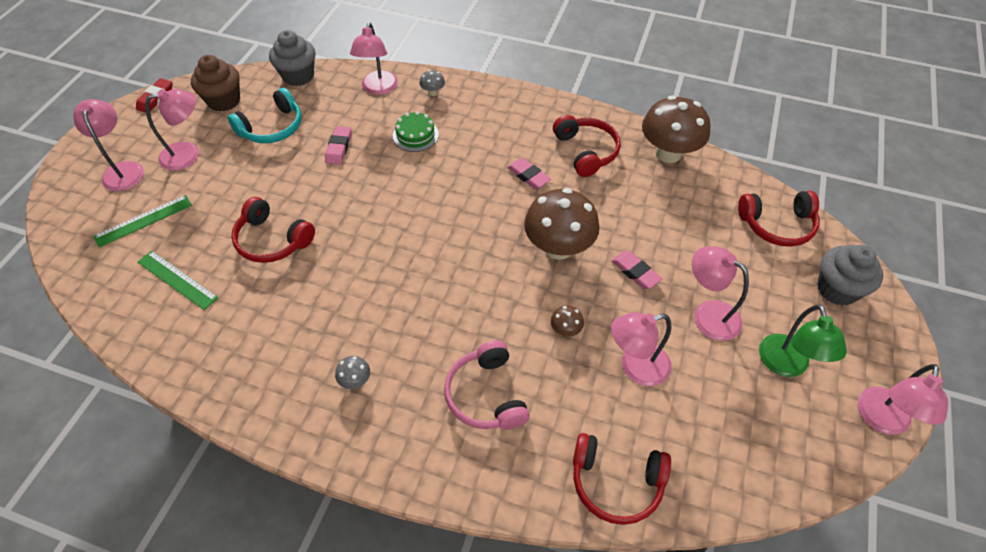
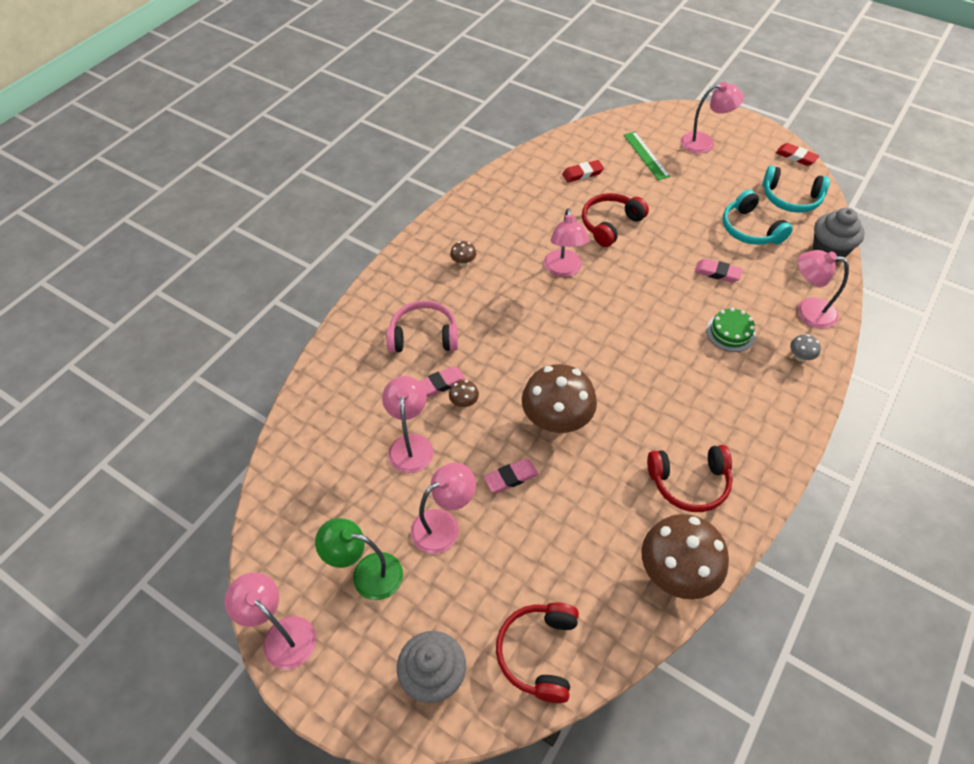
camera: 105 degrees right, 0 degrees up
(177, 280) = (582, 173): green ruler -> red eraser
(188, 154) = (719, 177): pink lamp -> pink lamp (563, 270)
(224, 101) = (790, 198): brown cupcake -> turquoise headphones
(355, 380) = (463, 262): grey mushroom -> brown mushroom
(528, 176) = (658, 417): pink eraser -> pink eraser (441, 384)
(616, 483) = (322, 400): red headphones -> none

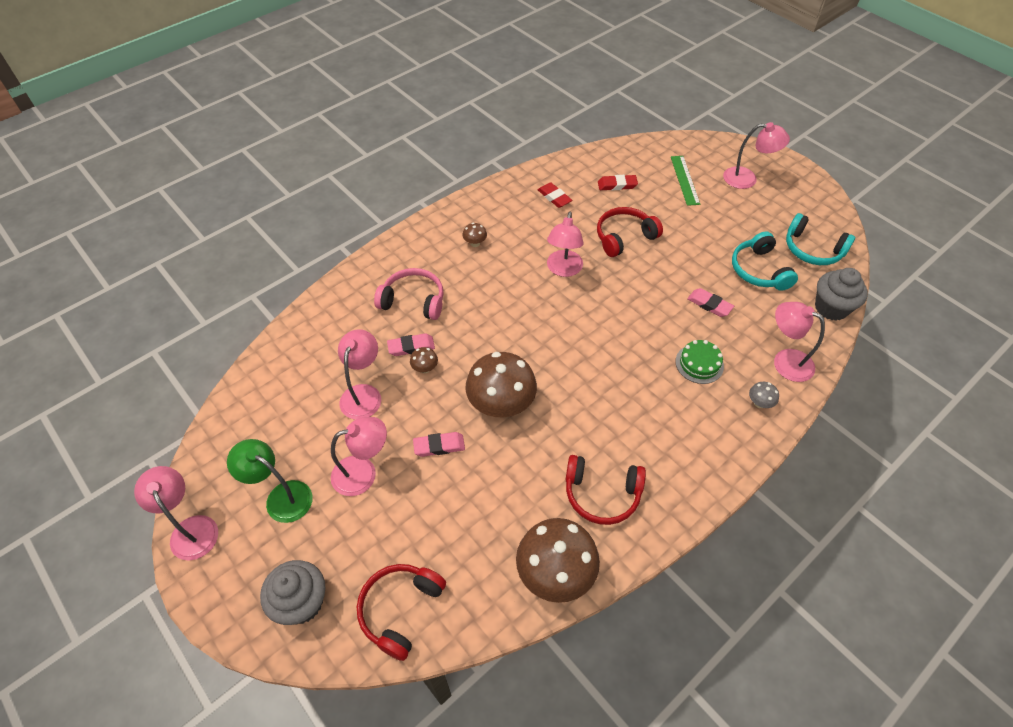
camera: 15 degrees right, 0 degrees up
(796, 157) = (834, 210): red eraser -> red eraser (554, 197)

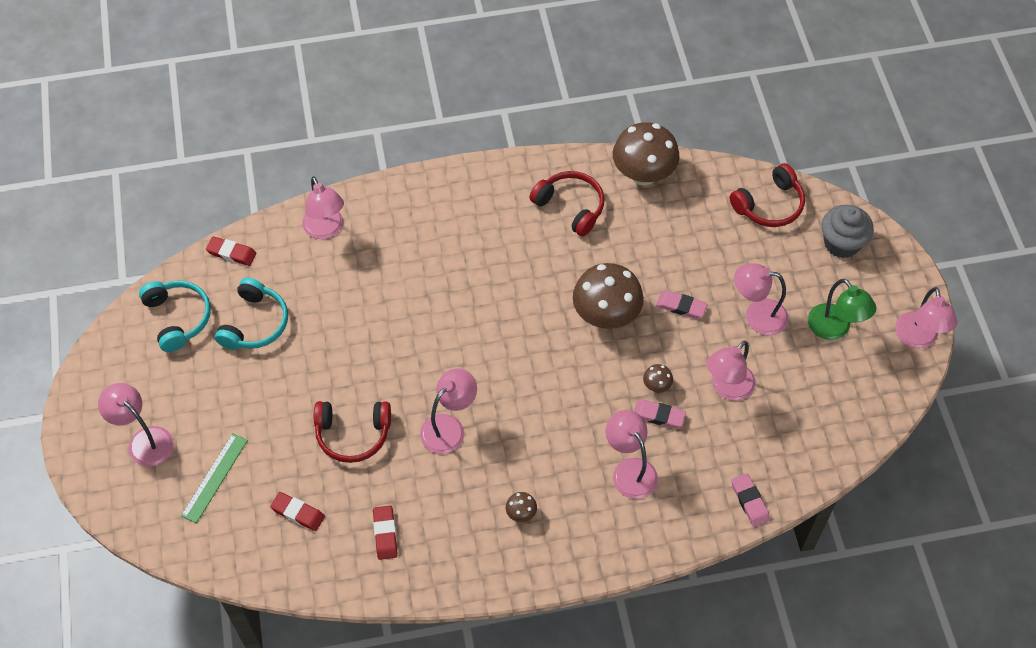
camera: 150 degrees left, 5 degrees up
(413, 301) = (629, 470): pink headphones -> pink lamp
(699, 363) = (402, 264): green cake -> none
(709, 304) = (339, 313): pink eraser -> pink eraser (749, 501)
(759, 403) = (384, 209): grey mushroom -> none
(831, 308) = (231, 253): grey cupcake -> red eraser

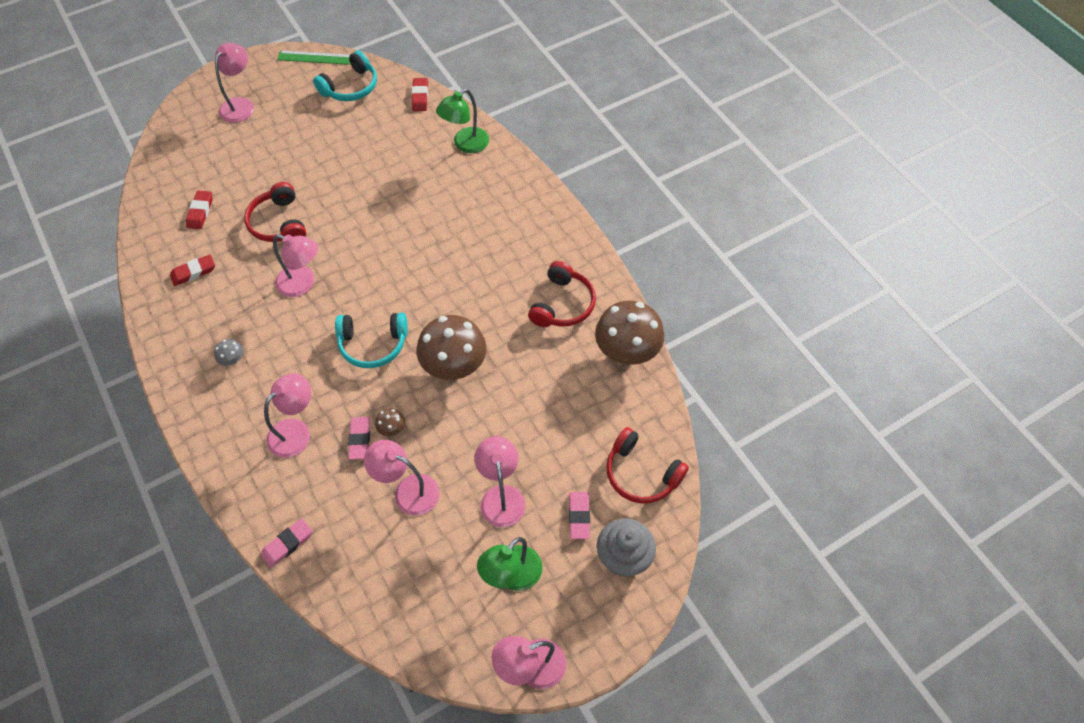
camera: 70 degrees right, 0 degrees up
(215, 477) = (219, 154): green ruler -> green ruler (314, 58)
(255, 323) = (361, 131): turquoise headphones -> turquoise headphones (373, 344)
(326, 230) = (465, 144): pink lamp -> green lamp
(521, 513) = (233, 360): brown mushroom -> grey mushroom
(681, 306) = (487, 425): pink eraser -> pink eraser (579, 516)

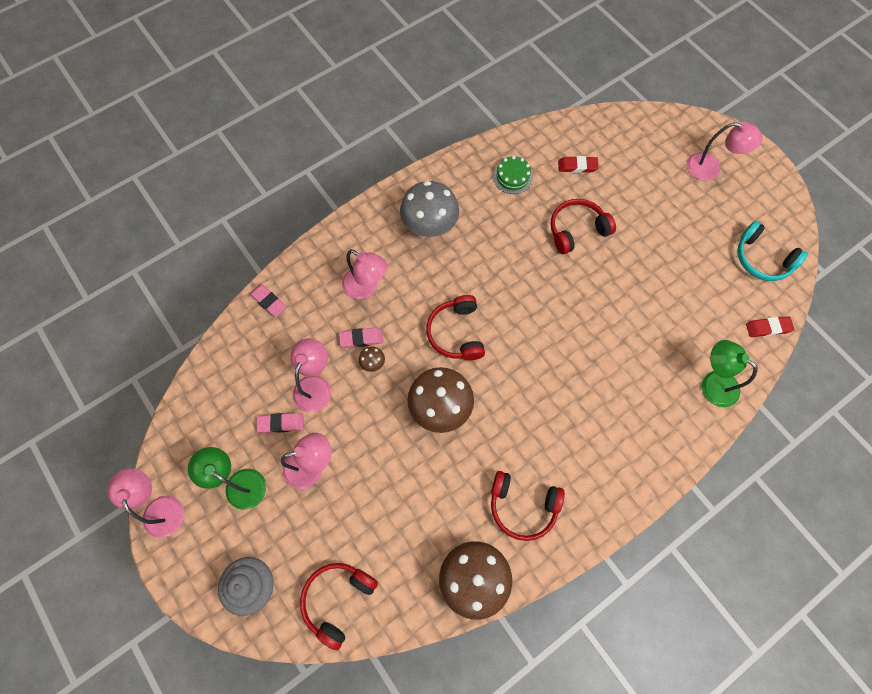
camera: 85 degrees right, 10 degrees up
(193, 272) = (512, 177): red eraser -> green cake
(233, 360) = (429, 226): grey mushroom -> grey mushroom, size x2.40
(303, 284) = (513, 263): pink lamp -> none
(314, 58) = (792, 218): green ruler -> none
(373, 344) = (456, 333): turquoise headphones -> red headphones
(579, 516) = (293, 540): pink eraser -> pink eraser (281, 423)

